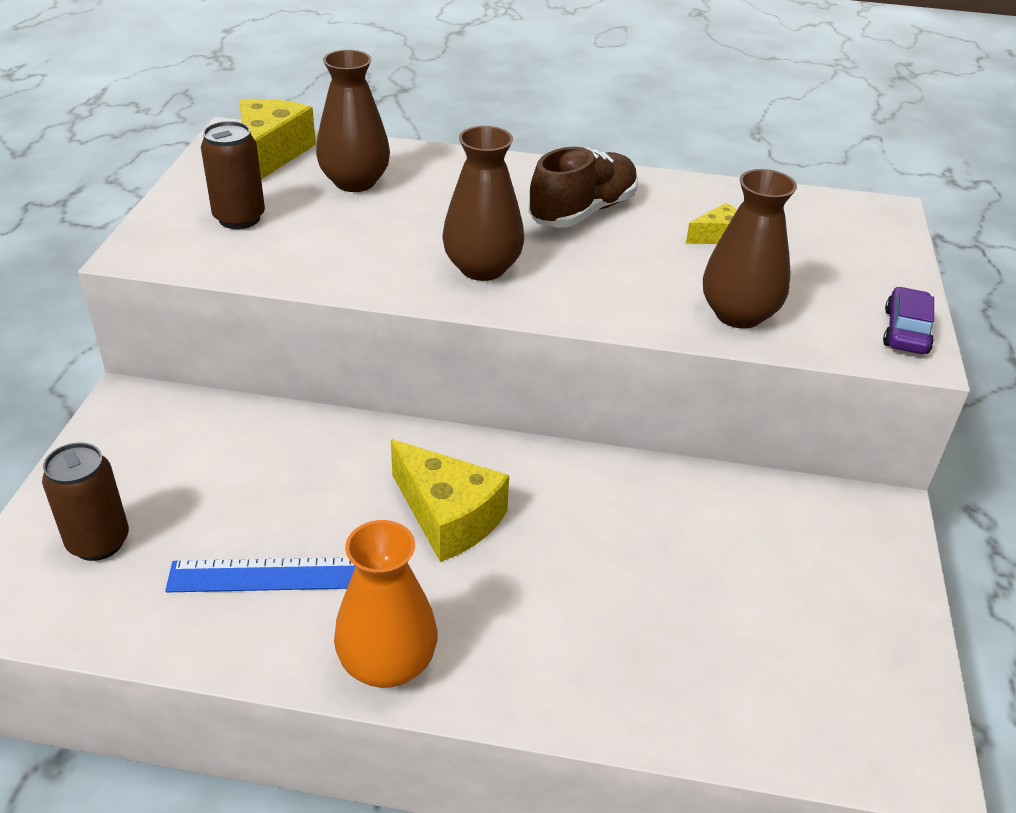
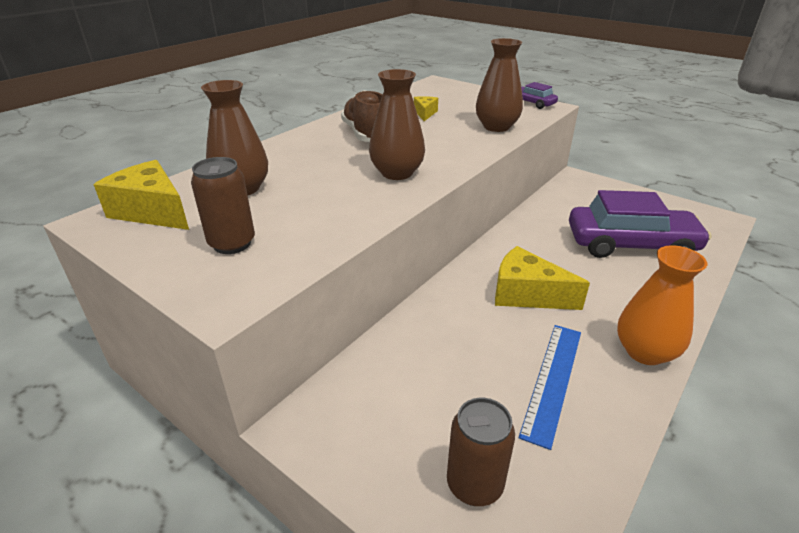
camera: 60 degrees left, 5 degrees down
(448, 517) = (526, 294): yellow cheese -> yellow cheese turned 135 degrees counterclockwise
(684, 619) = (630, 244): none -> purple car

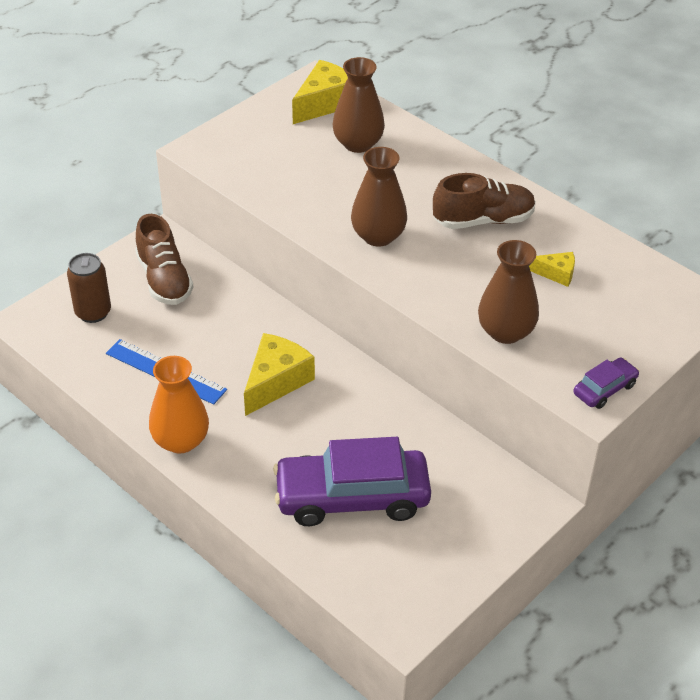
camera: 95 degrees right, 10 degrees up
(232, 243) = (267, 146): brown can -> none
(389, 408) = (164, 280): none -> brown shoe
(630, 244) = (352, 497): purple car -> purple car turned 75 degrees clockwise

